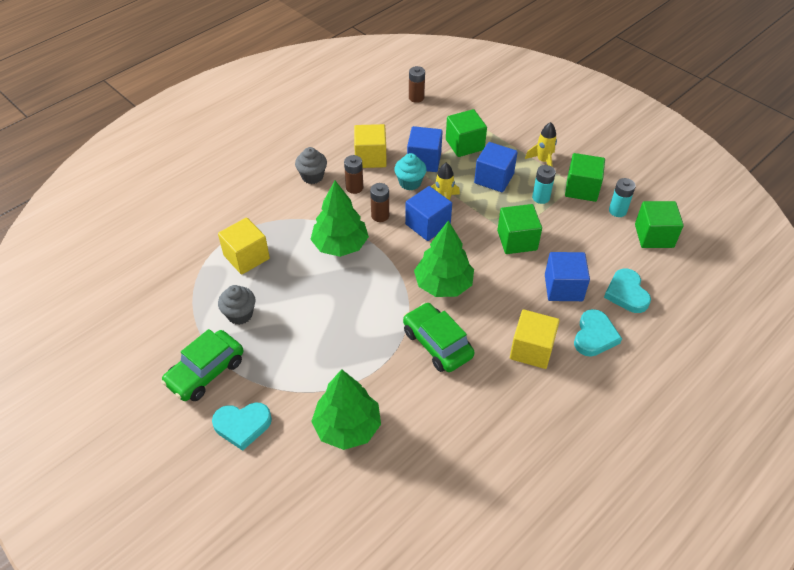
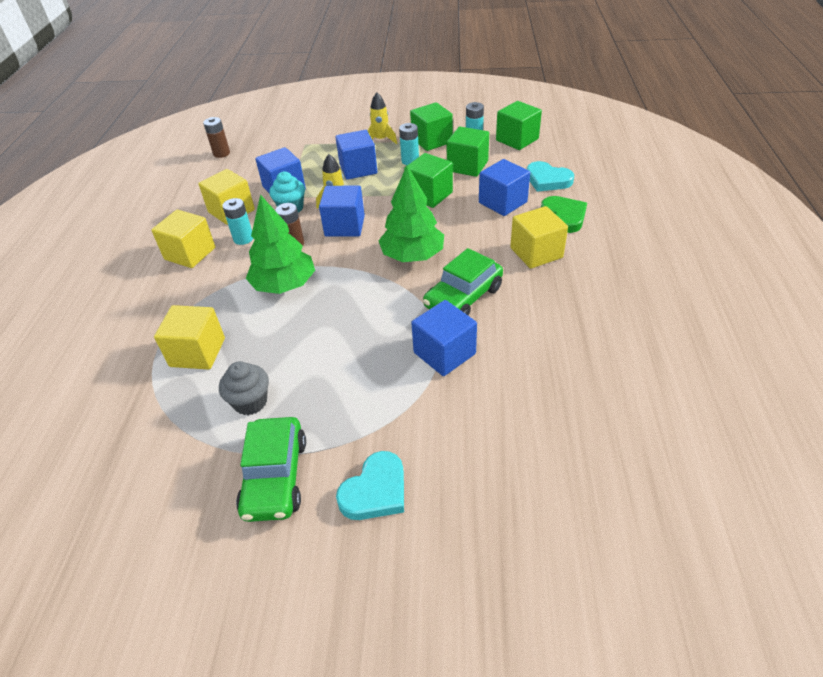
camera: 40 degrees left, 5 degrees down
(312, 176) = (190, 253): grey cupcake -> yellow cube
(347, 427) = (474, 411): green tree -> none
(354, 187) = (243, 238): brown battery -> turquoise battery
(376, 374) = (444, 353): none -> blue cube
(437, 344) = (463, 297): green car -> green car turned 60 degrees counterclockwise
(464, 144) = (305, 161): green cube -> green cube (467, 166)
(594, 336) = (564, 216): turquoise heart -> green heart

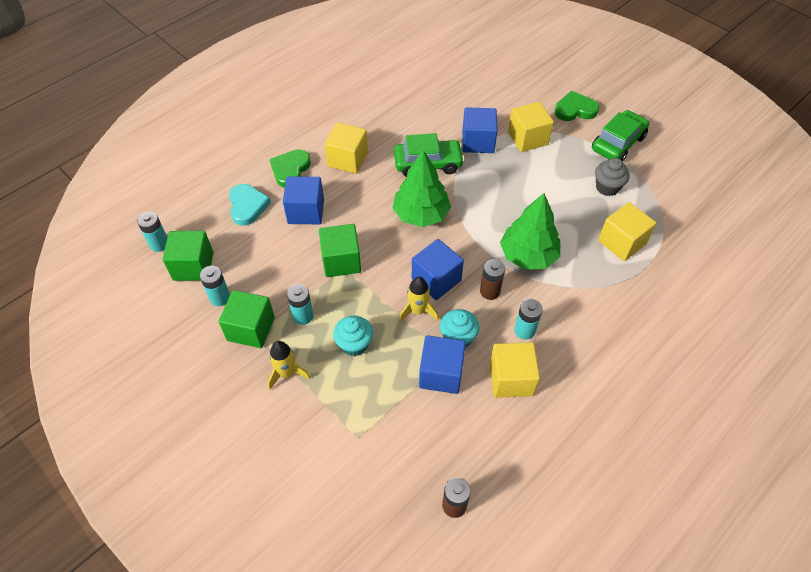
camera: 140 degrees left, 10 degrees up
(190, 253) = (579, 347): yellow cube -> yellow cube (527, 138)
(358, 169) = (354, 344): blue cube -> turquoise cupcake
(375, 491) = (575, 110): turquoise heart -> green heart
(467, 166) = (273, 269): green cube -> none
(558, 135) = (159, 244): none -> turquoise battery

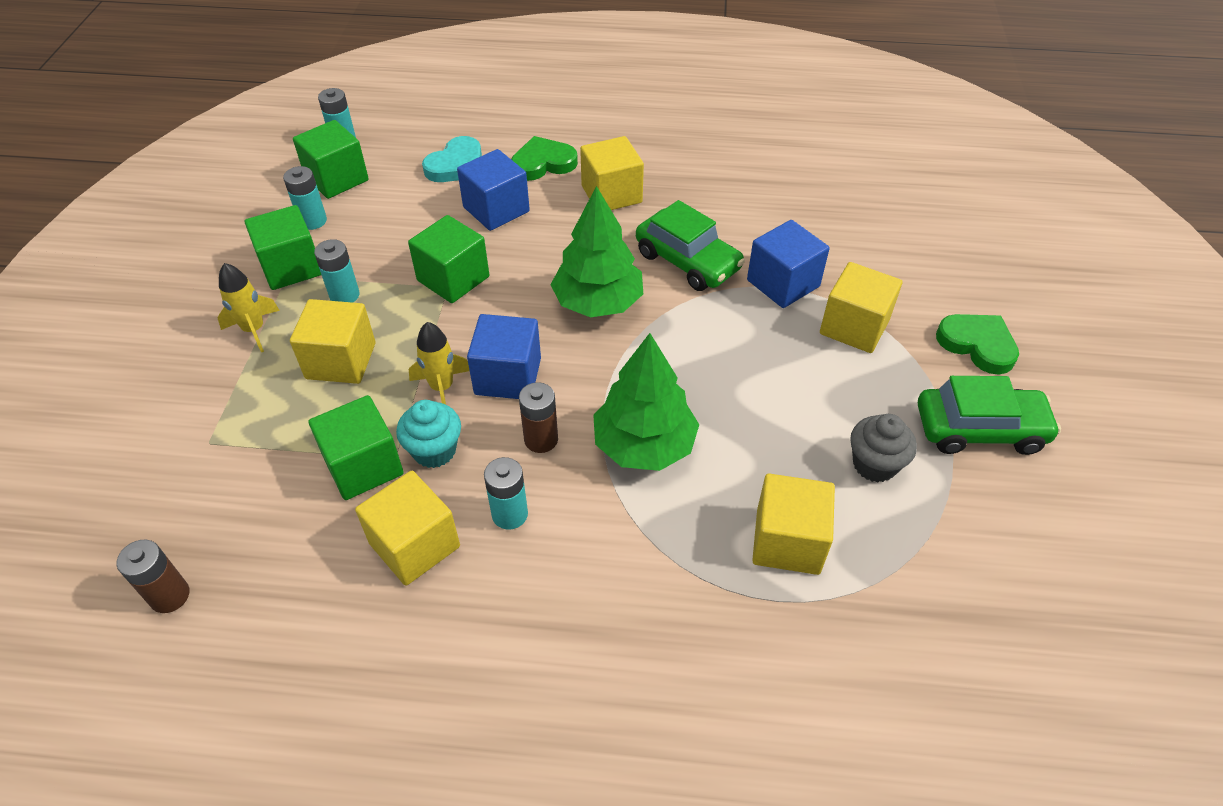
camera: 50 degrees right, 5 degrees down
(354, 344) = (341, 361): turquoise cupcake -> yellow cube
(441, 373) = (363, 466): blue cube -> green cube

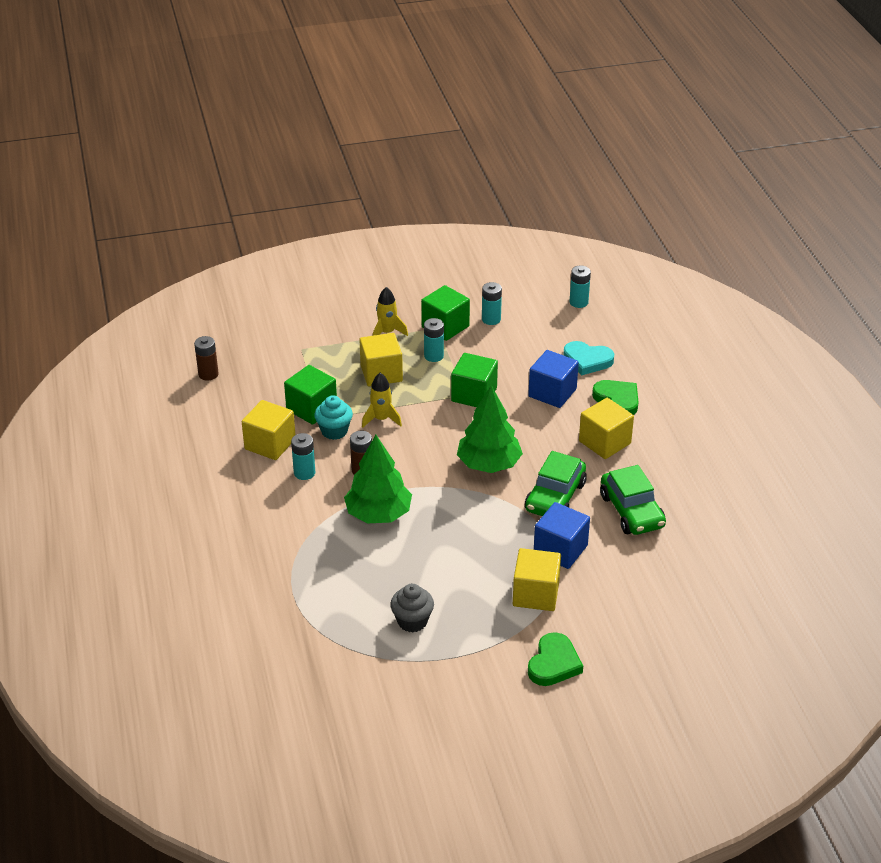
camera: 70 degrees right, 10 degrees down
(337, 179) = (537, 314): green cube -> none
(508, 376) = (404, 443): blue cube -> none
(787, 541) = (335, 590): yellow cube -> none
(979, 429) = (469, 671): green car -> green car (631, 511)

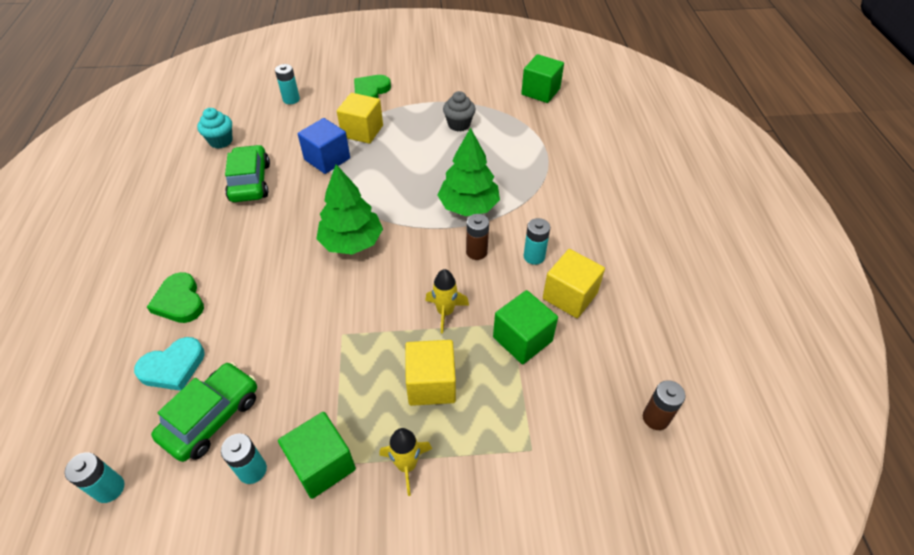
camera: 170 degrees left, 10 degrees up
(334, 431) = (499, 303): turquoise cupcake -> turquoise cupcake (221, 141)
(433, 356) = (357, 406): turquoise battery -> turquoise battery (291, 99)
(474, 395) = (331, 332): green cube -> green cube (540, 92)
(552, 393) = (243, 322): blue cube -> none
(555, 497) = (307, 202): green car -> green car (212, 417)
(587, 360) = (173, 367): turquoise heart -> turquoise heart turned 120 degrees clockwise
(604, 442) = (228, 251): yellow cube -> none

